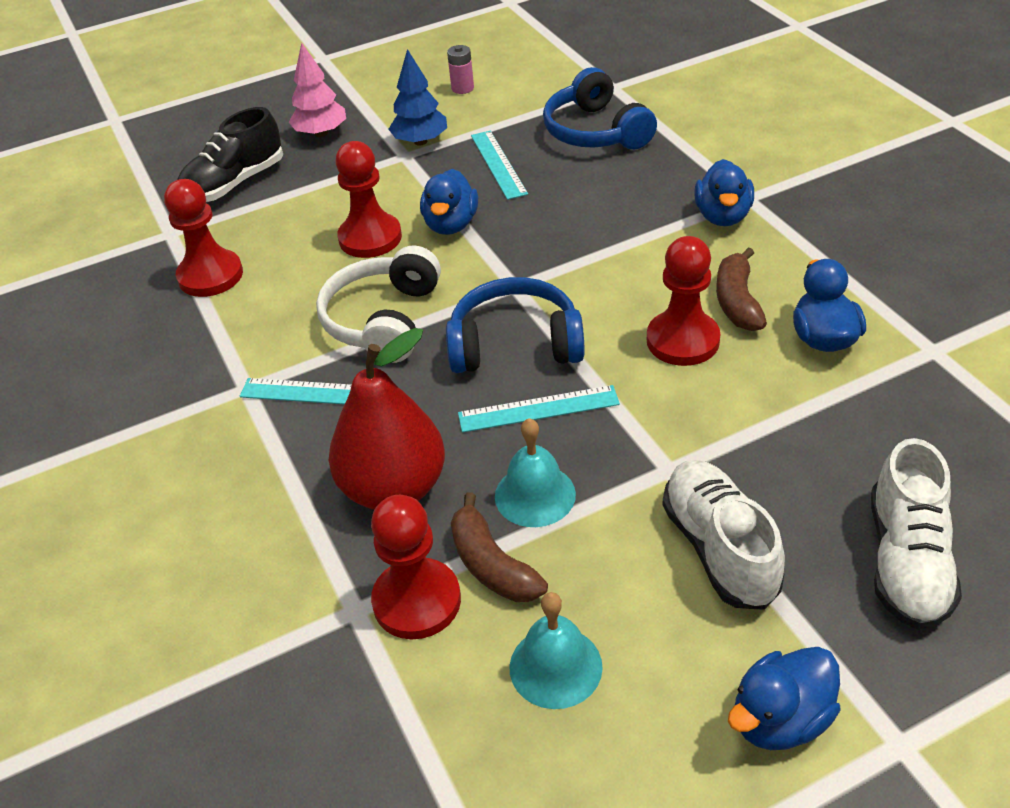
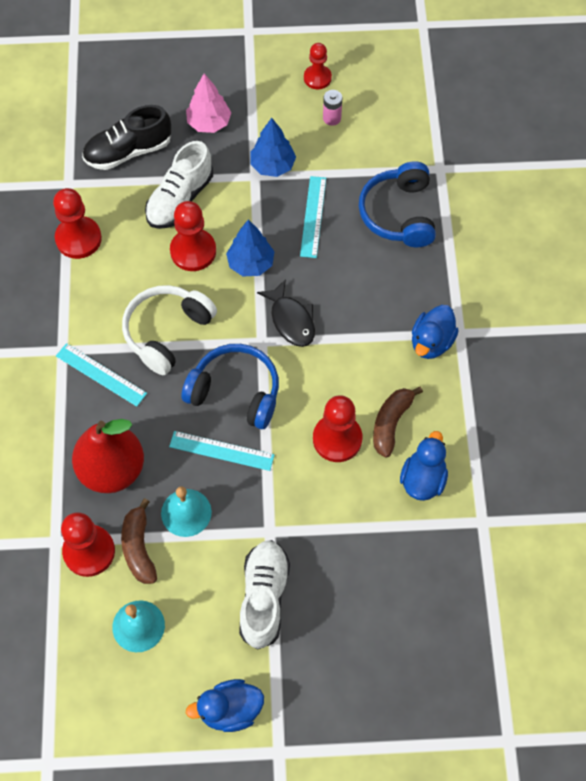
camera: 20 degrees right, 20 degrees up
(424, 66) = (317, 78): none -> red pawn
(451, 225) = (251, 263): blue duck -> blue tree
(538, 255) = (291, 320): none -> black fish
(907, 561) = (357, 655): white shoe -> white shoe (180, 199)

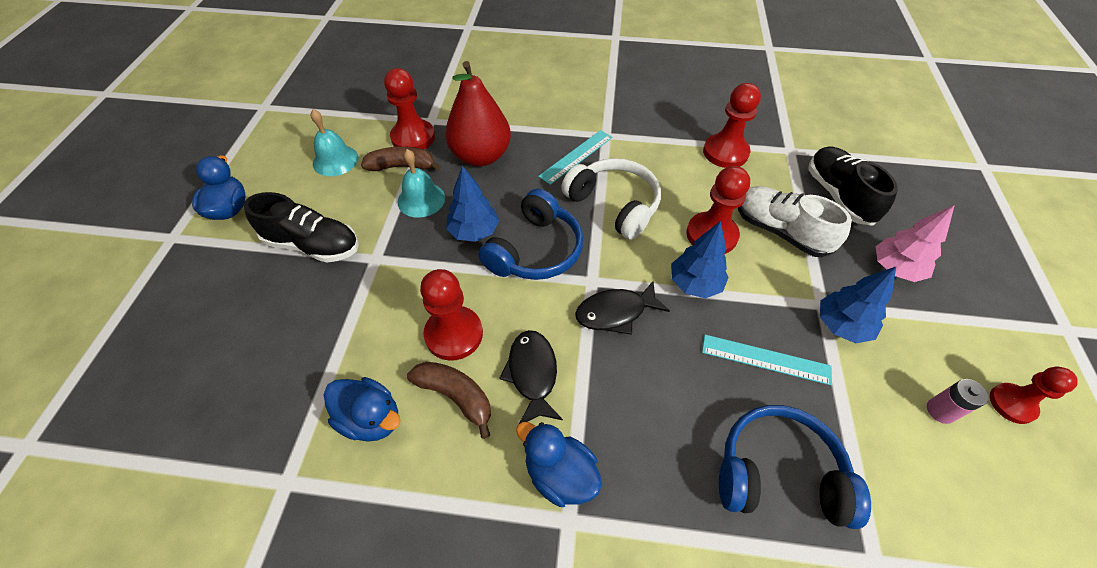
camera: 100 degrees right, 10 degrees down
(221, 450) = (474, 232): turquoise ruler -> blue tree
(264, 597) = (313, 245): white shoe -> black shoe
(360, 372) = (532, 374): none -> black fish

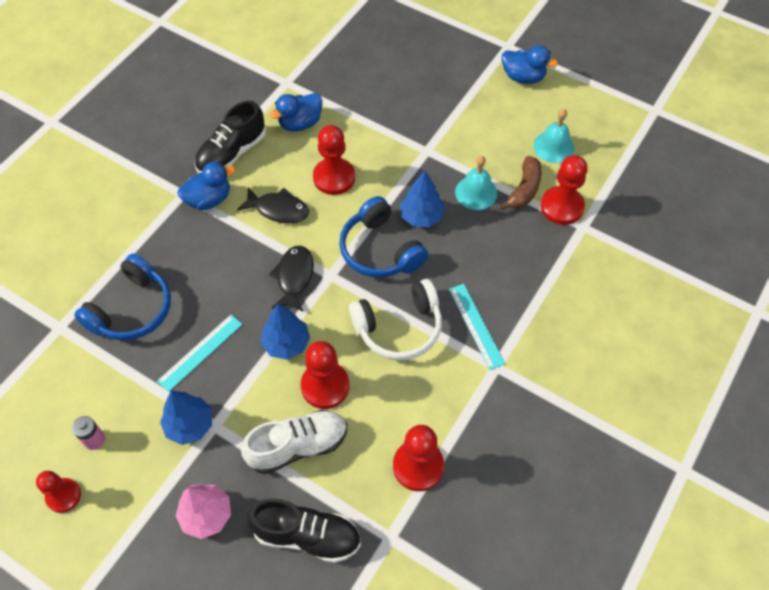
camera: 115 degrees right, 5 degrees up
(313, 245) = (459, 118): black shoe -> black shoe (232, 153)
(456, 396) = (288, 166): brown banana -> none
(481, 156) = (512, 250): red pear -> none

